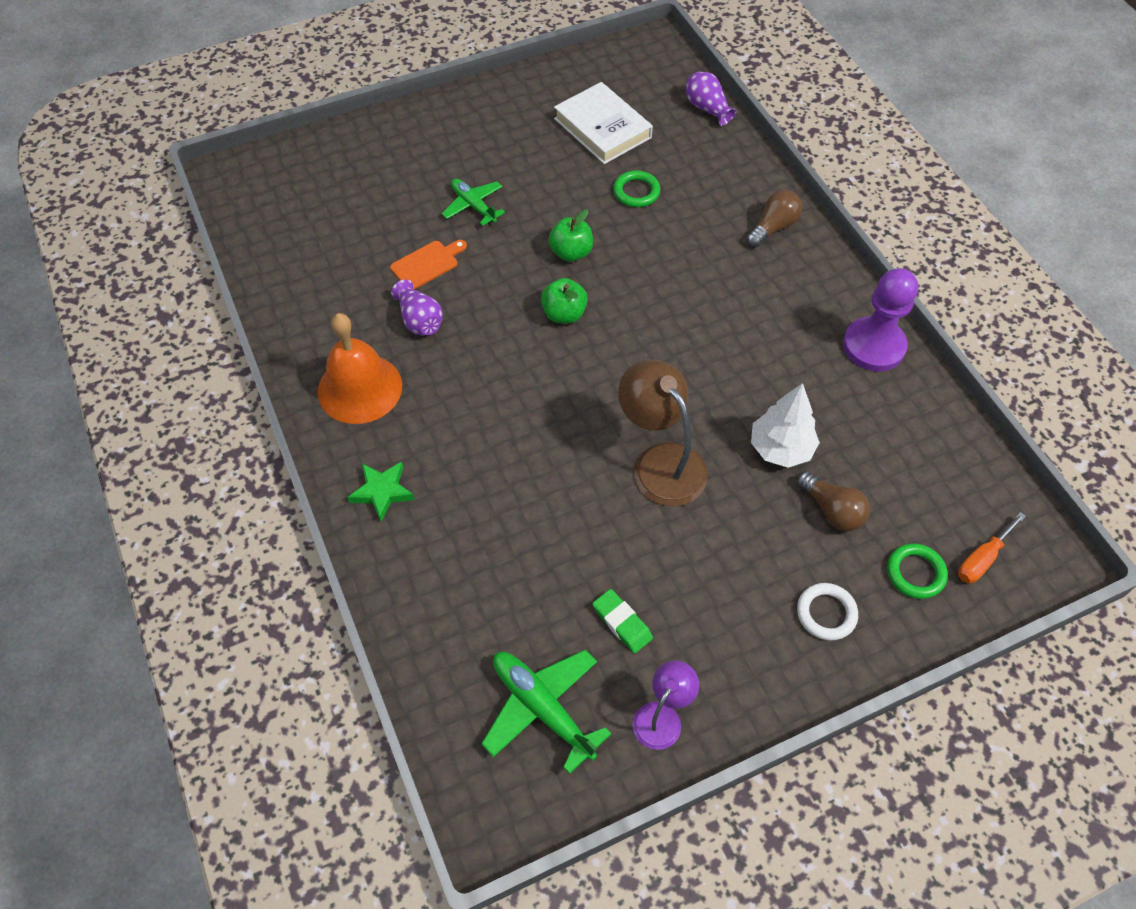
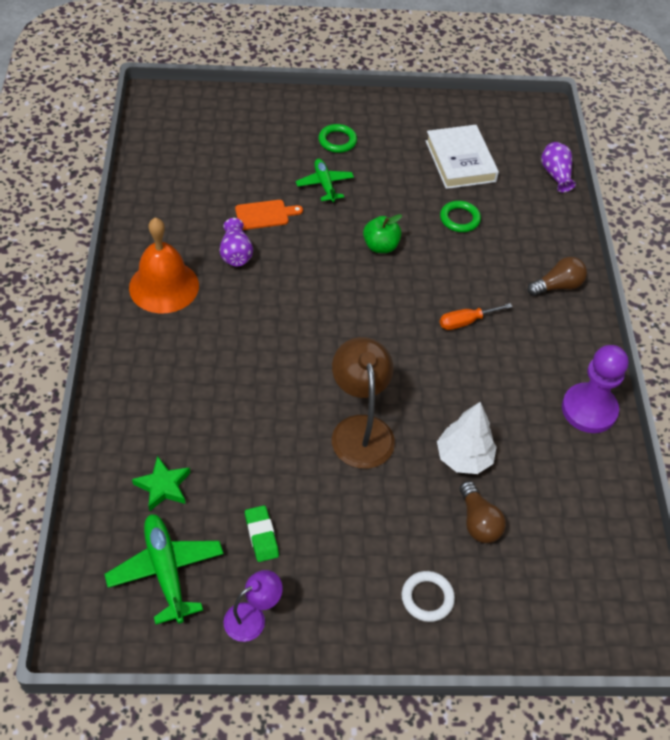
camera: 20 degrees right, 5 degrees down
(382, 492) = (138, 366): green star -> green star (163, 486)
(564, 314) = (348, 290): green apple -> none
(915, 573) = (520, 599): green ring -> green ring (337, 141)
(982, 559) = (584, 612): orange screwdriver -> orange screwdriver (466, 322)

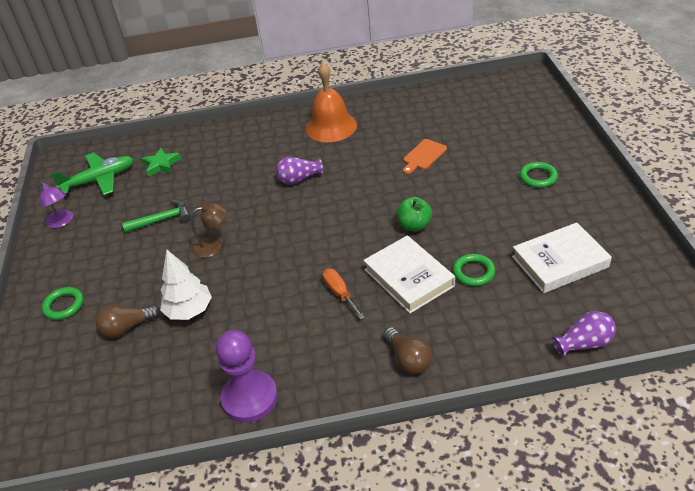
camera: 90 degrees right, 10 degrees down
(236, 253) = (375, 151): purple vase -> purple vase (298, 179)
(261, 535) = (122, 214): green eraser -> none
(264, 215) = (423, 156): orange cutting board -> orange cutting board turned 60 degrees clockwise
(291, 485) = (162, 220): none -> green hammer
(324, 184) = (476, 180): green plane -> none
(360, 429) = (213, 246): brown lamp -> brown lamp, size x0.58
(427, 598) = (64, 305): white ring -> green ring
(456, 266) = (408, 278): none -> white book

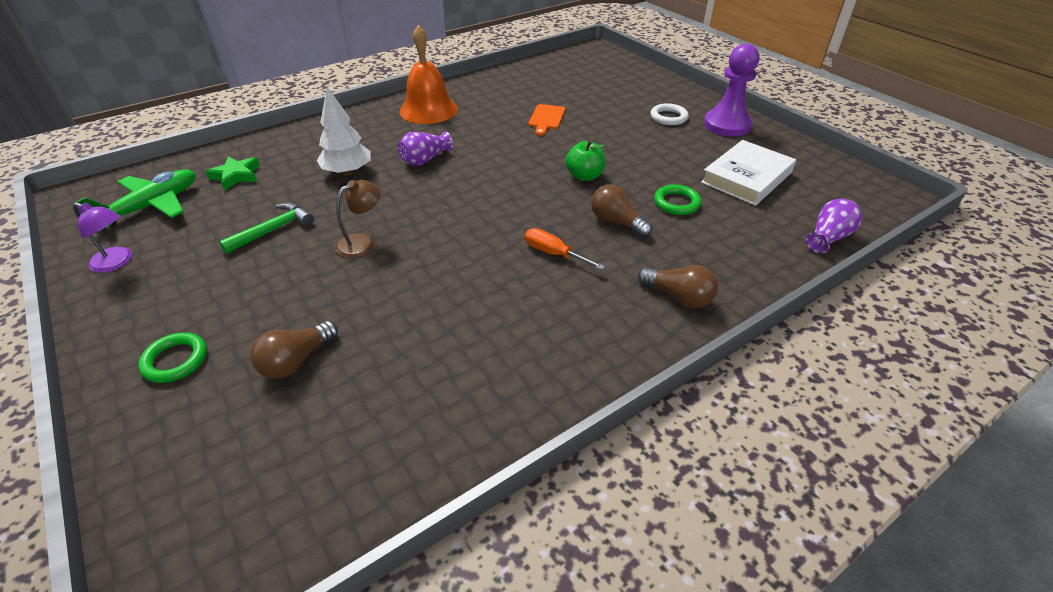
camera: 30 degrees left, 0 degrees up
(189, 311) = (376, 318): white tree -> white tree (347, 172)
(250, 398) = (527, 392): purple pawn -> purple pawn (726, 125)
(408, 278) = (616, 222): white book -> brown light bulb
(538, 177) = (668, 117): green ring -> white ring

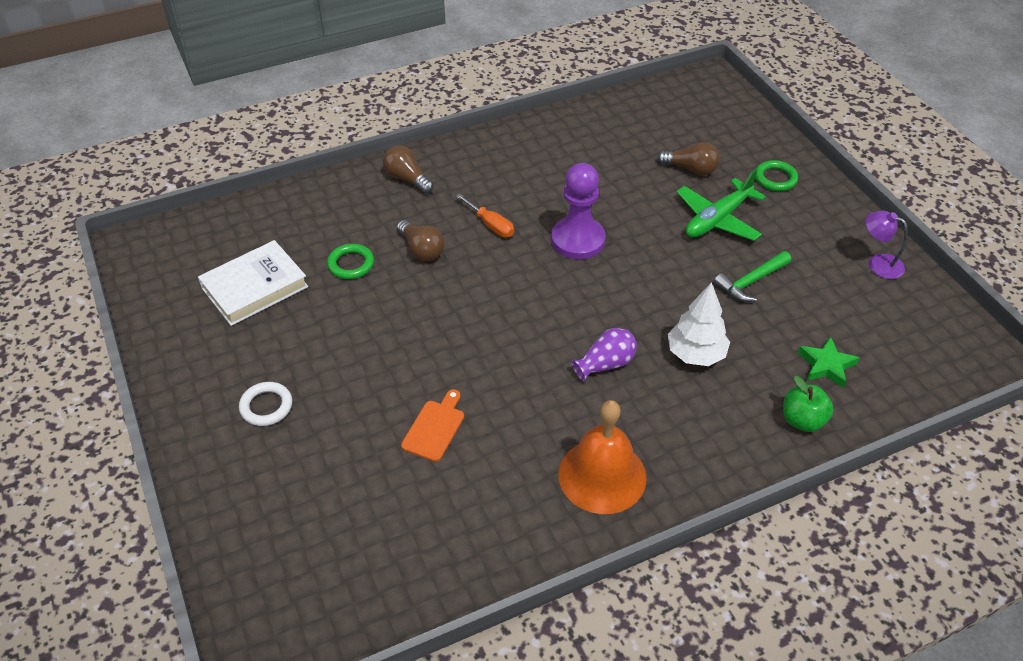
camera: 170 degrees left, 5 degrees up
(152, 206) = (894, 329): green plane -> green plane (717, 219)
(296, 360) = (690, 169): brown light bulb -> brown light bulb turned 60 degrees clockwise
(362, 242) = (661, 257): brown lamp -> none
(584, 176) = (427, 312): green apple -> green apple (802, 420)
(726, 125) = (202, 378): purple pawn -> purple pawn (577, 240)
(828, 237) = (244, 211): purple vase -> none

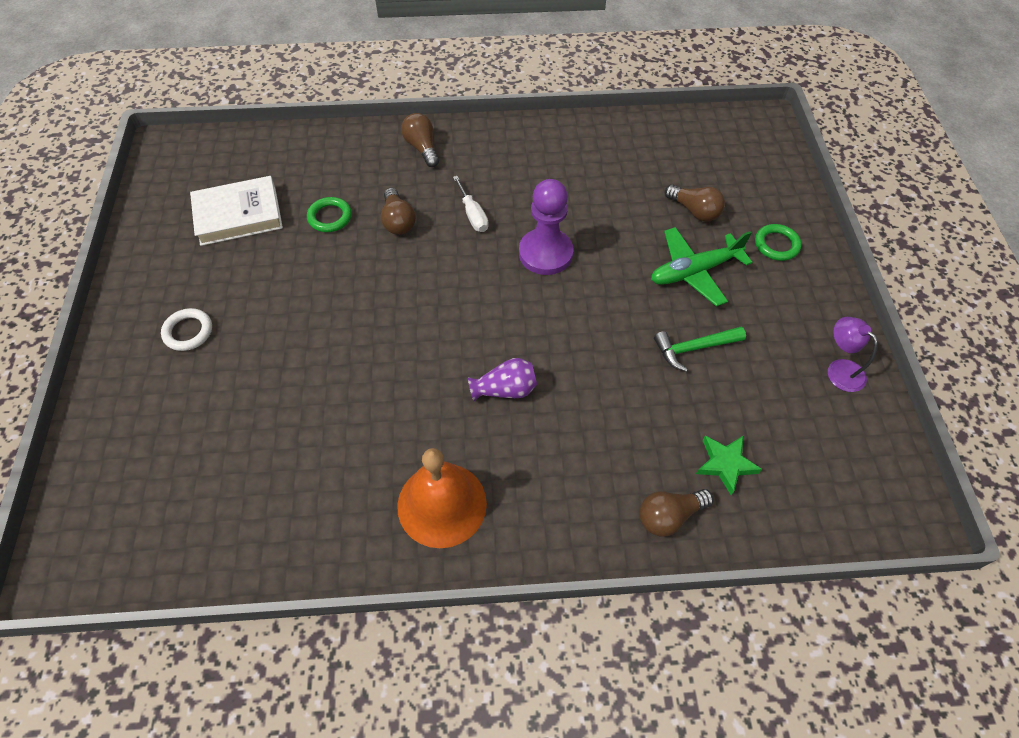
camera: 20 degrees right, 10 degrees up
(435, 428) = (317, 402): orange cutting board -> none
(491, 225) = (473, 215): orange screwdriver -> white screwdriver
(696, 354) = (598, 408): white tree -> none
(802, 420) = (669, 516): green apple -> brown light bulb

